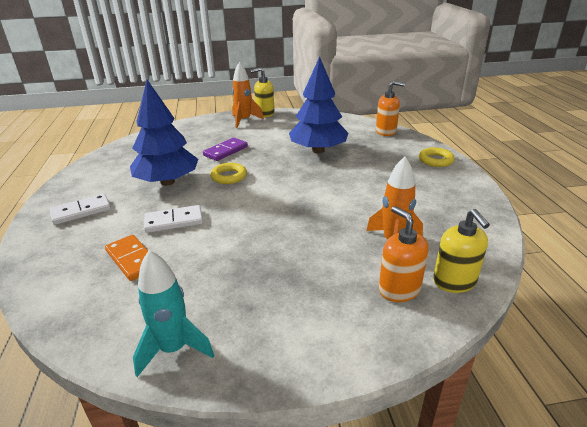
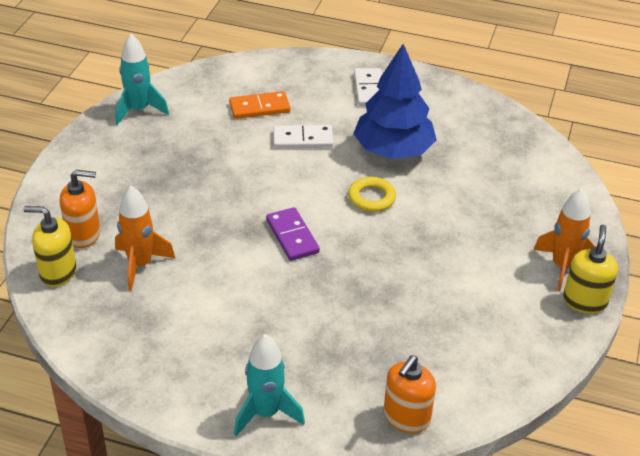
camera: 115 degrees right, 10 degrees up
(174, 221) = (303, 139): white domino -> white domino turned 75 degrees clockwise
(225, 151) = (450, 215): purple domino -> purple domino (292, 236)
(318, 150) = (390, 303): blue tree -> none
(435, 160) = (266, 413): yellow ring -> turquoise rocket

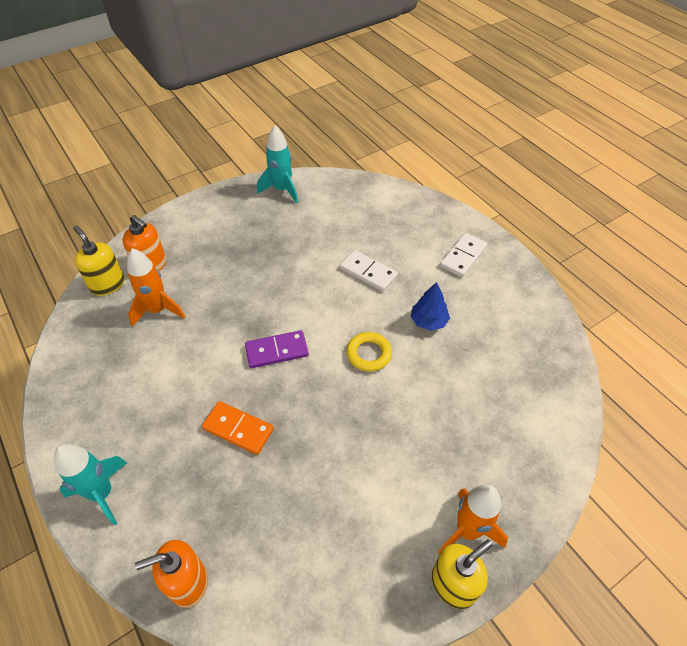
camera: 40 degrees right, 10 degrees up
(259, 108) = (363, 229): orange domino -> orange domino (238, 429)
(292, 236) = (277, 351): purple domino -> purple domino turned 60 degrees clockwise
(393, 150) = (428, 321): blue tree -> blue tree, size x0.49

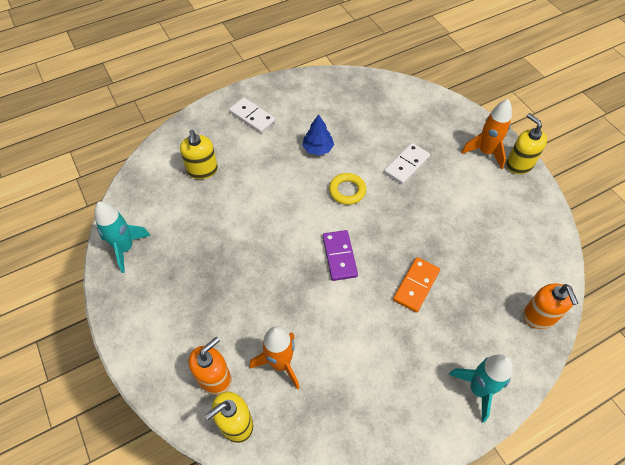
camera: 85 degrees left, 5 degrees up
(368, 272) = (259, 183): white domino -> white domino (407, 165)
(378, 226) = (202, 170): none -> yellow soap dispenser

